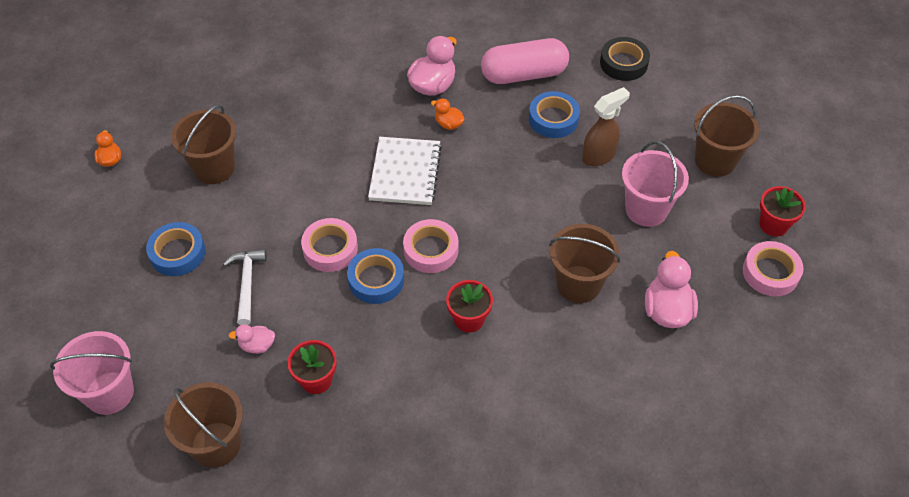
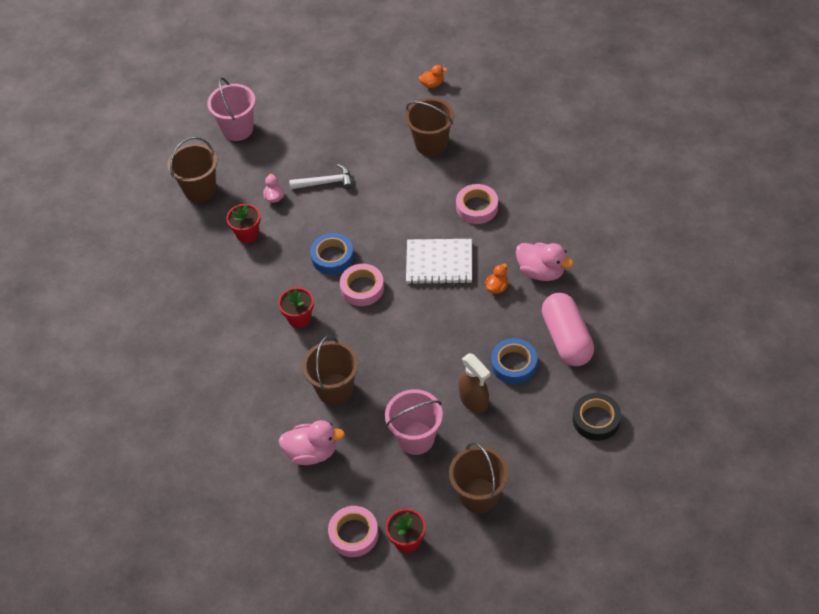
camera: 90 degrees right, 0 degrees up
(177, 253) = (350, 139): blue tape -> none
(330, 249) = (359, 225): pink tape -> pink tape (477, 207)

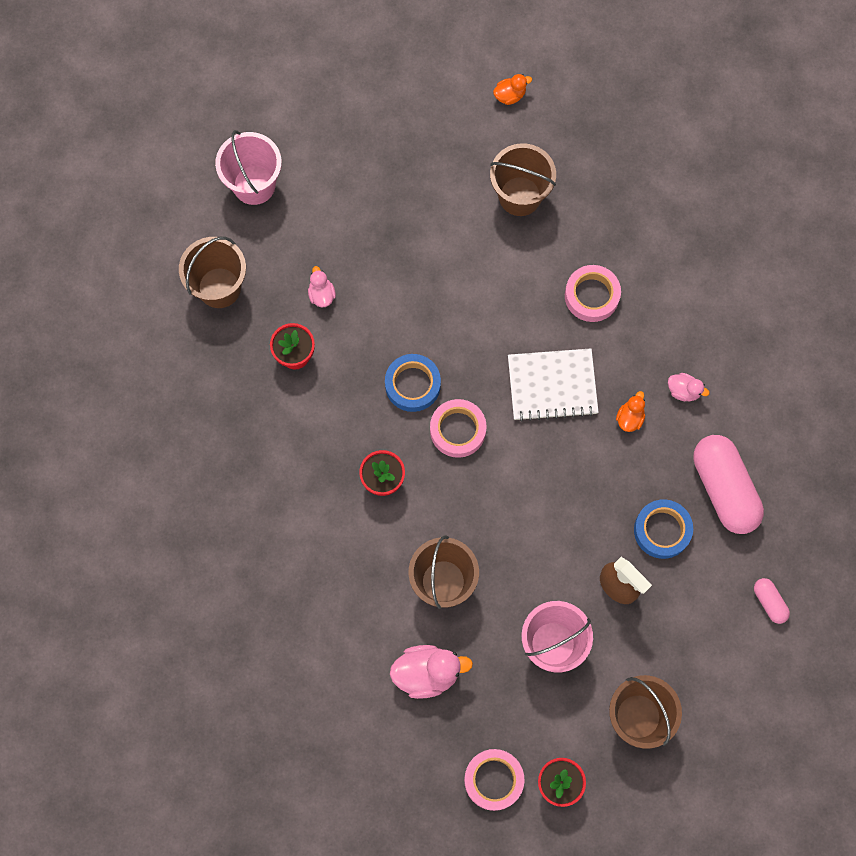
camera: 10 degrees left, 20 degrees up
(325, 182) = (387, 267): white hammer -> none
(541, 271) = (683, 391): pink duck -> pink duck, size x0.55
(596, 419) = (769, 602): black tape -> pink capsule

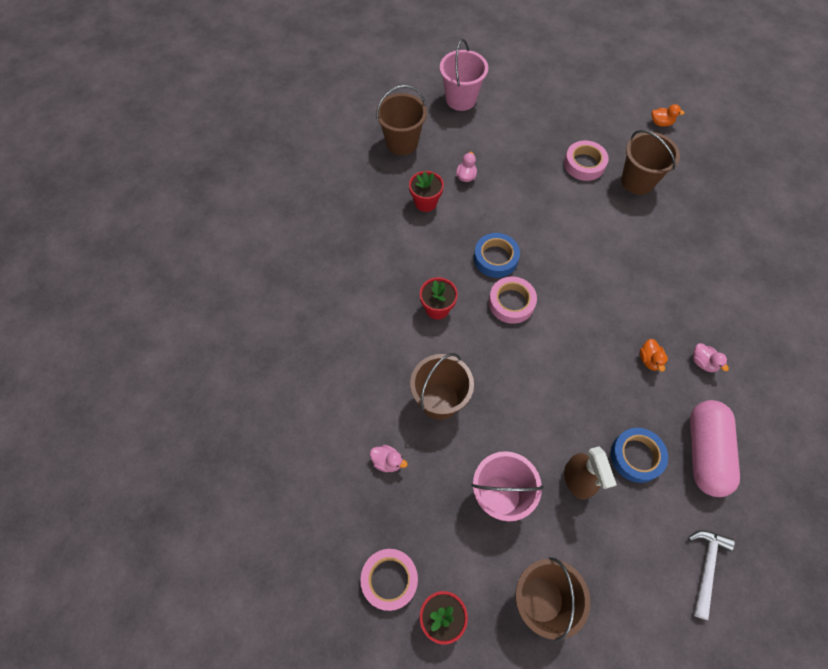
camera: 30 degrees right, 10 degrees down
(427, 673) = (387, 461): pink duck -> pink duck, size x0.55
(552, 386) = (599, 308): white notebook -> none
(591, 296) = (660, 264): pink tape -> pink tape (584, 164)
(630, 418) = (649, 360): orange duck -> orange duck turned 120 degrees clockwise
(769, 602) = (706, 567): pink capsule -> white hammer

